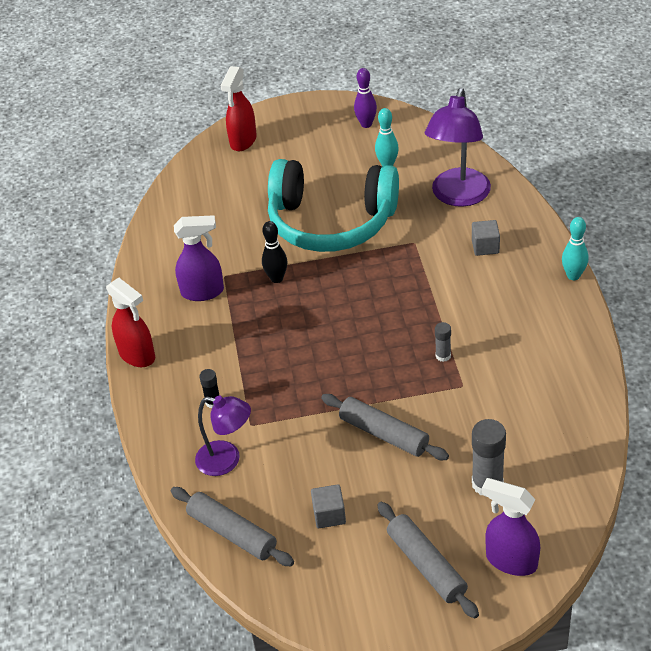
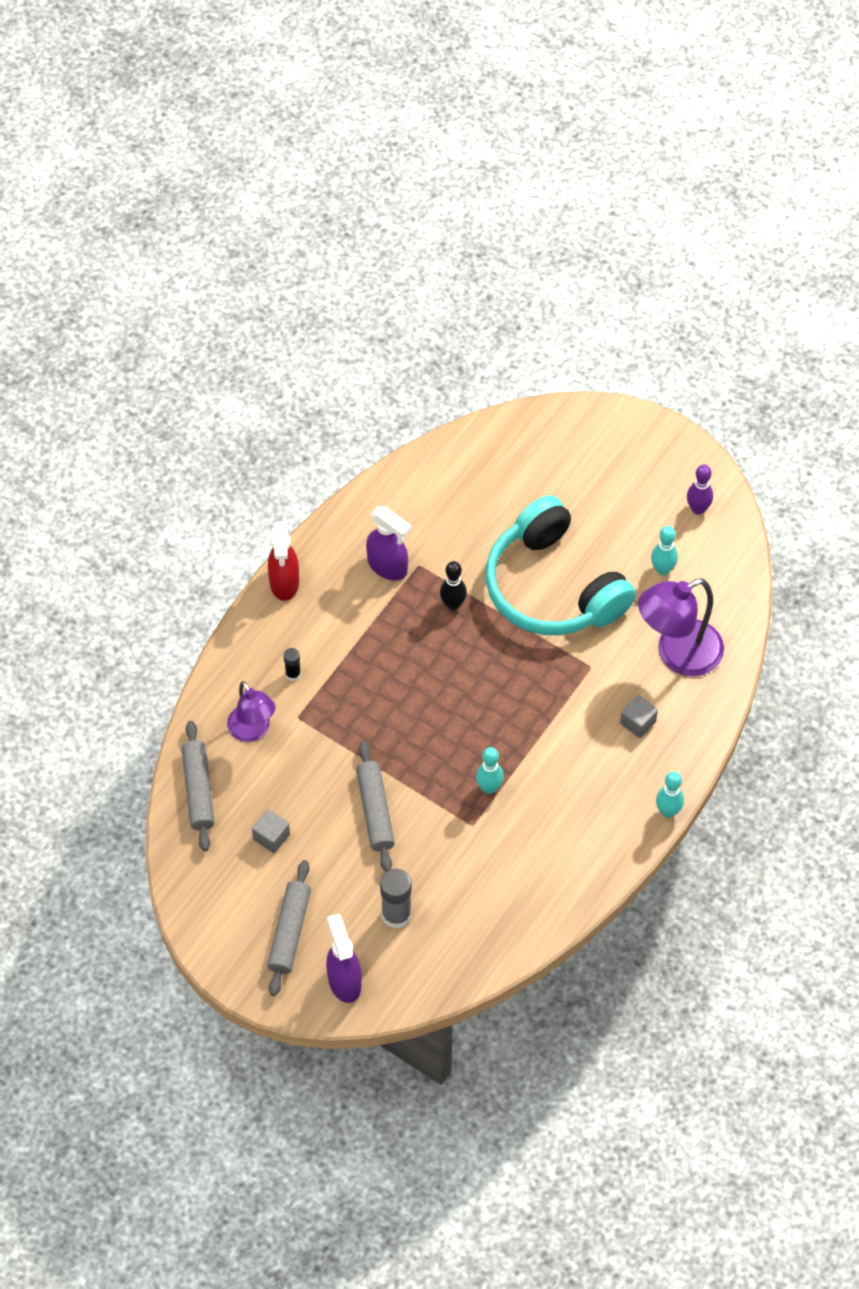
camera: 40 degrees right, 15 degrees up
(243, 141) = (580, 435): red spray bottle -> none
(443, 356) = (489, 788): grey glue stick -> turquoise bowling pin

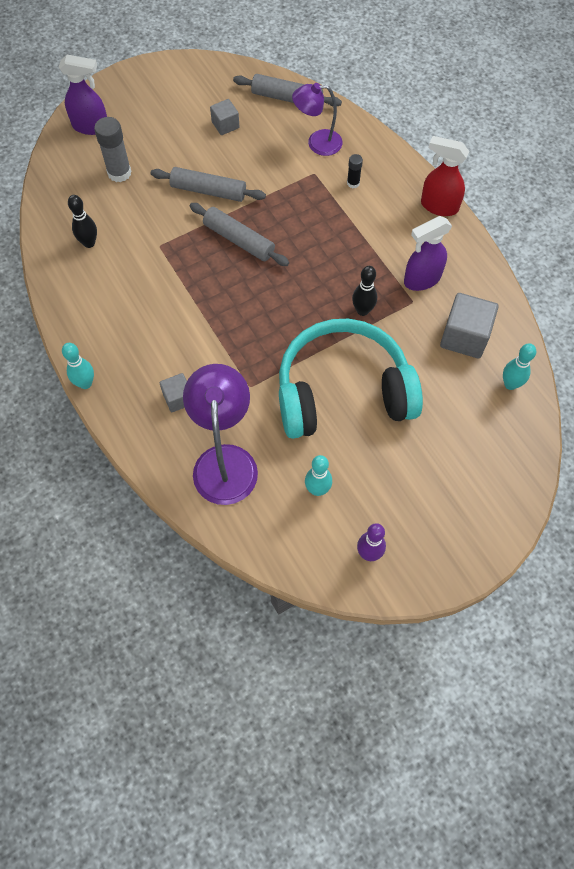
camera: 115 degrees right, 5 degrees up
(289, 932) = (147, 110): grey rolling pin -> grey rolling pin (239, 240)
(436, 508) = (464, 336): none -> grey cube
(489, 788) = (183, 268): turquoise bowling pin -> turquoise bowling pin (510, 384)
(505, 896) = (89, 243): none -> black bowling pin

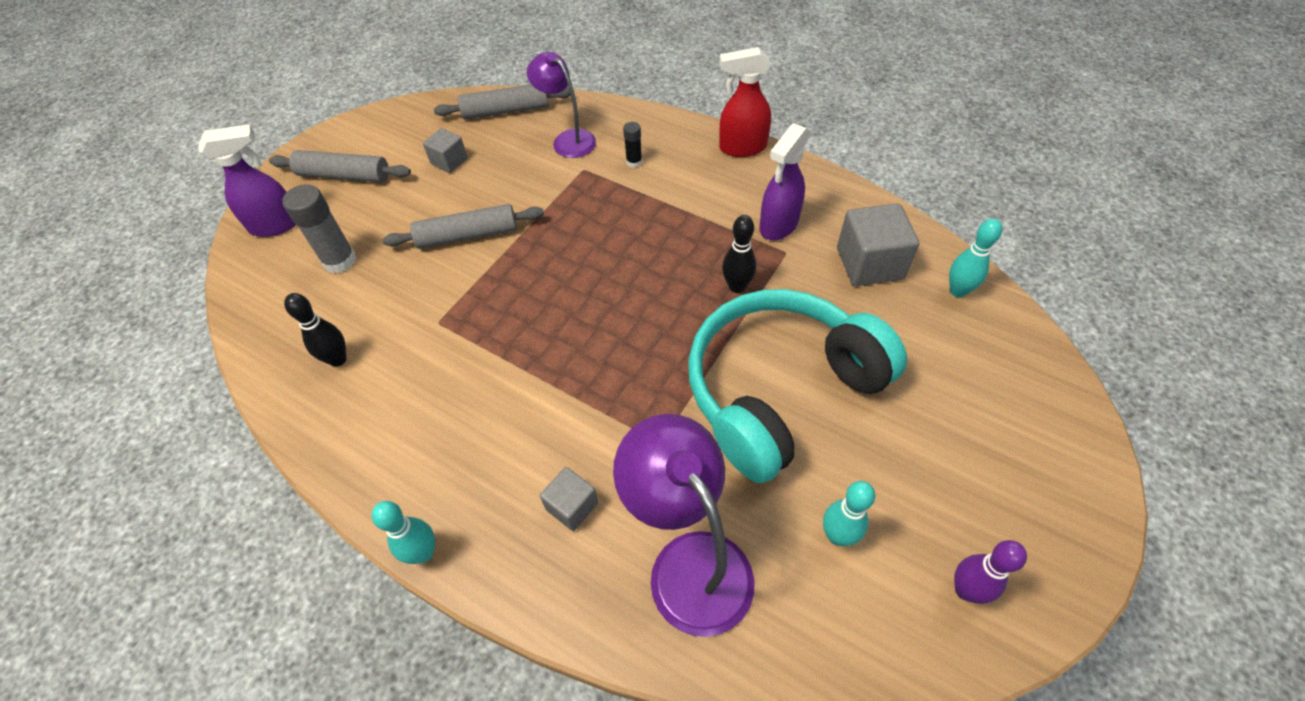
camera: 25 degrees left, 10 degrees down
(239, 240) = (537, 273): grey rolling pin -> grey rolling pin (344, 175)
(317, 143) = (568, 139): purple lamp -> purple lamp turned 75 degrees clockwise

